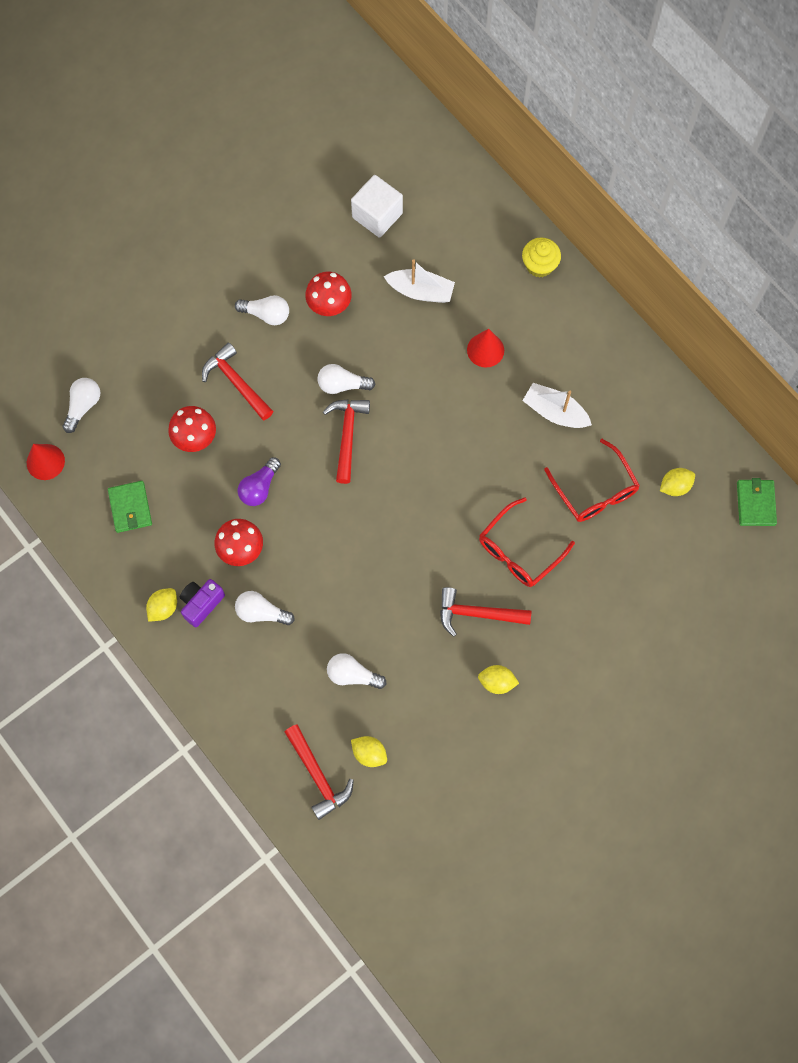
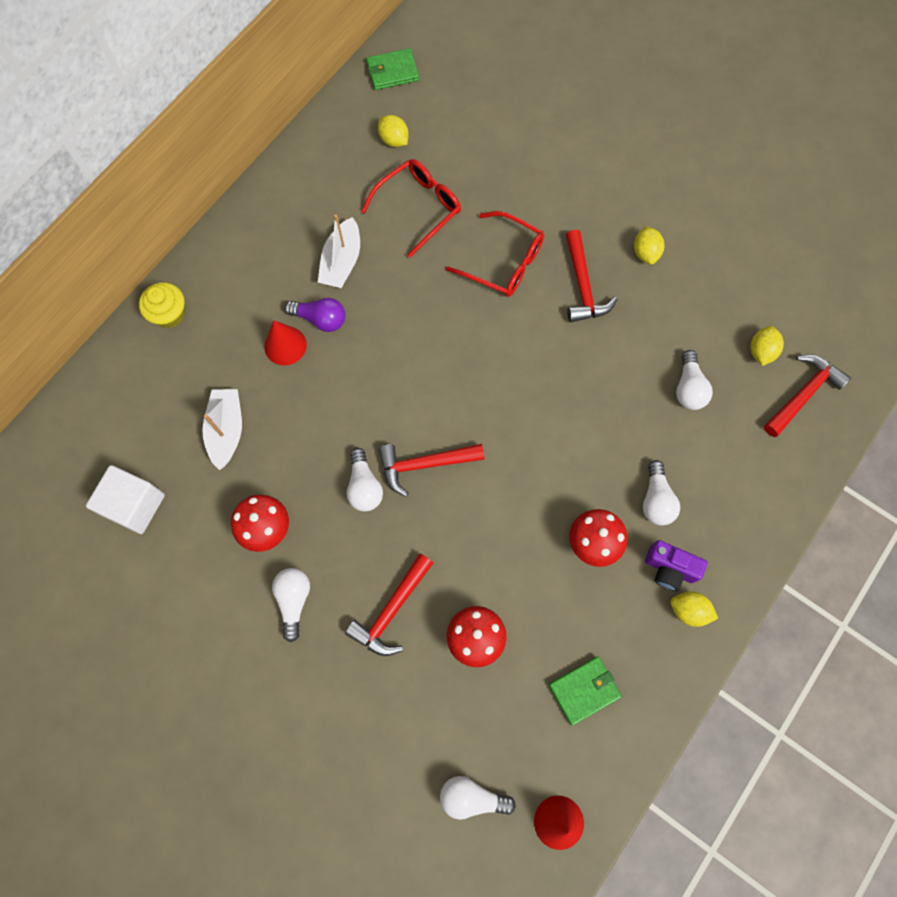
camera: 105 degrees left, 0 degrees up
(259, 487) = (514, 544): purple light bulb -> purple light bulb (320, 319)

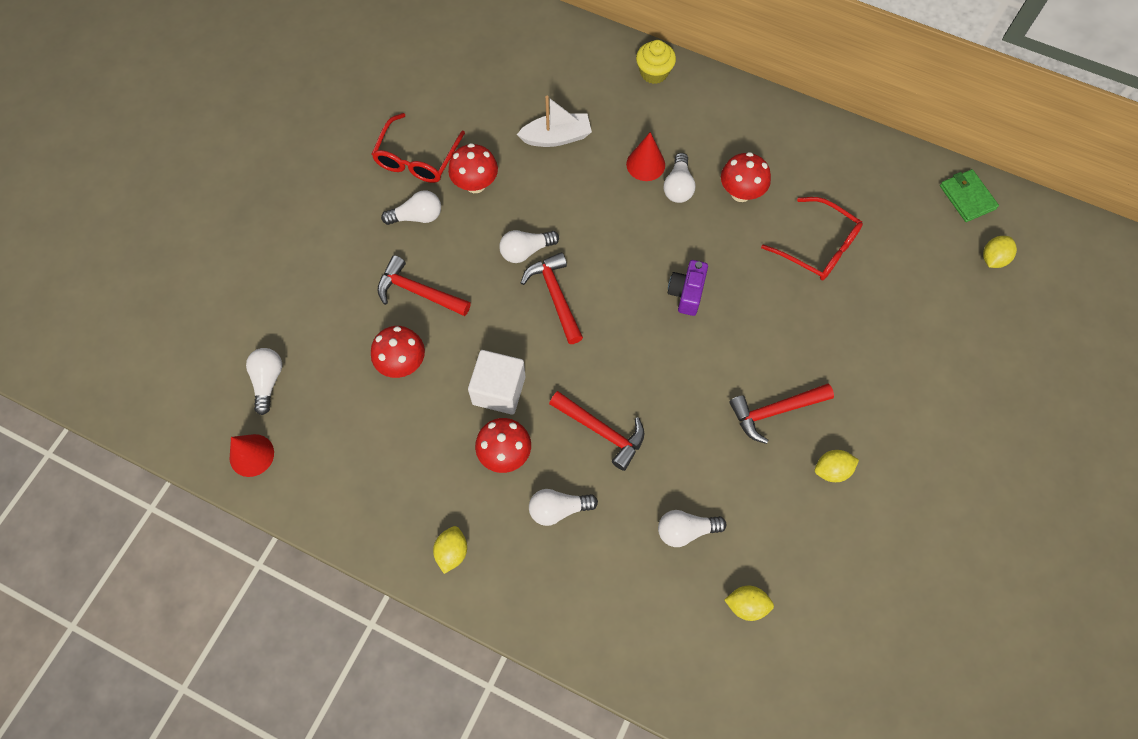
camera: 80 degrees right, 5 degrees down
(135, 505) = (480, 88): white cube -> white cube (499, 390)
(320, 319) = (678, 186): purple light bulb -> white light bulb
(342, 262) = (741, 193): white boat -> red mushroom
(394, 140) = (887, 212): yellow lemon -> yellow lemon (993, 259)
(504, 262) = (780, 333): red glasses -> red glasses (416, 159)
(584, 690) = (366, 463): green wallet -> none
(669, 569) = (490, 529): purple camera -> purple camera (686, 293)
(803, 394) = (706, 655): red hammer -> red hammer (601, 431)

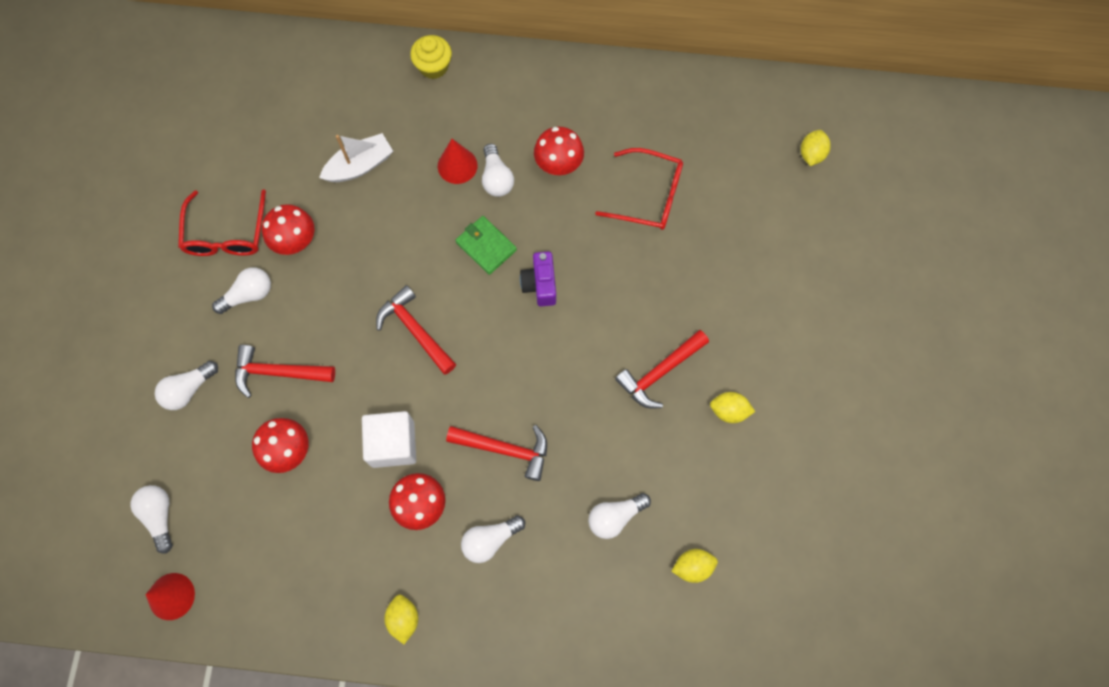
camera: 20 degrees left, 5 degrees up
(526, 251) = (370, 294): white light bulb -> white light bulb (188, 389)
(832, 470) = (729, 411): yellow lemon -> yellow lemon turned 45 degrees clockwise
(967, 197) = (770, 100): green wallet -> green wallet (486, 246)

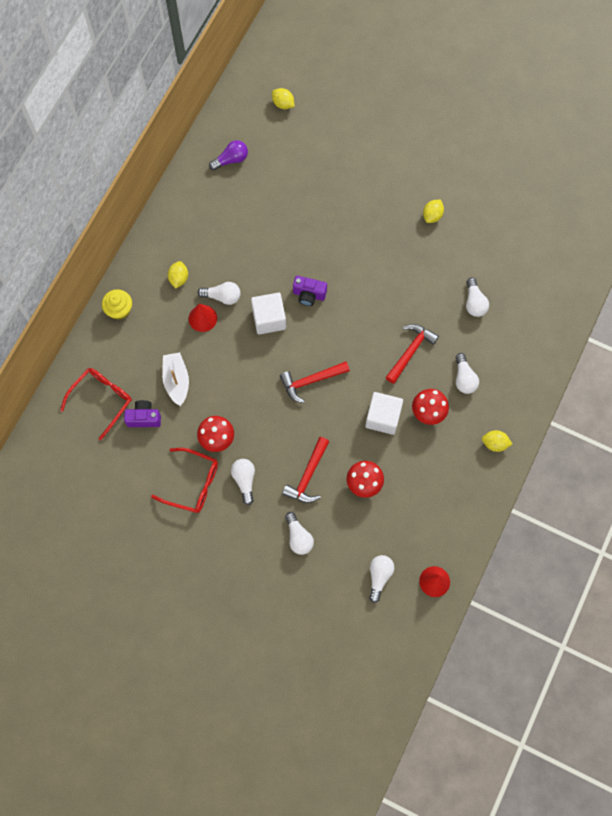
camera: 70 degrees left, 0 degrees up
(160, 516) = (379, 576): white light bulb -> white light bulb turned 105 degrees clockwise
(298, 146) = (144, 418): none -> purple camera
(486, 246) = (269, 319): green wallet -> white cube
(558, 165) = (228, 255): red mushroom -> none
(649, 196) = (273, 208): red glasses -> red glasses (102, 399)
(660, 372) = (394, 245): red hammer -> none
(692, 566) = (518, 270): yellow lemon -> yellow lemon (178, 278)
(698, 120) = (231, 159): none -> purple light bulb

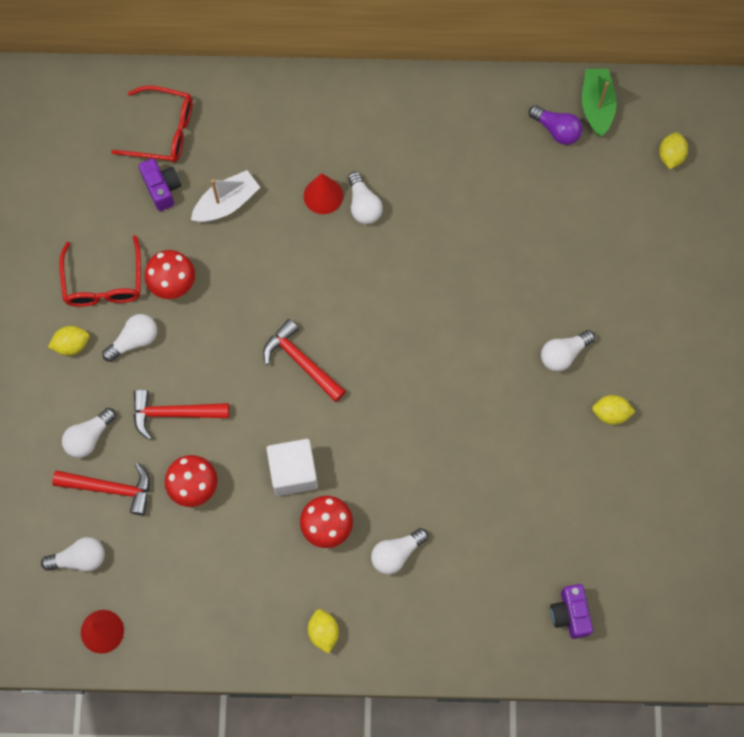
camera: 65 degrees right, 0 degrees up
(119, 310) = (287, 96): yellow cupcake -> none
(178, 278) = (362, 144): yellow lemon -> yellow lemon (72, 345)
(227, 129) = (596, 106): none -> green boat
(269, 319) = (360, 274): white cube -> none
(309, 295) = (417, 307): purple camera -> purple camera (570, 614)
(410, 351) = (401, 468): red hammer -> red hammer (110, 488)
(474, 302) = (512, 522): white light bulb -> white light bulb (563, 354)

